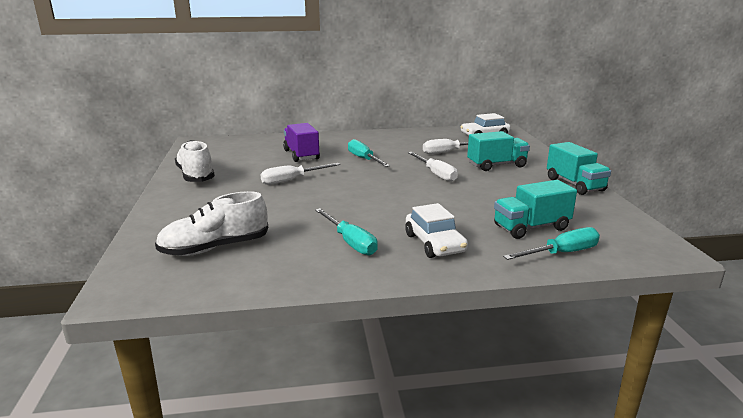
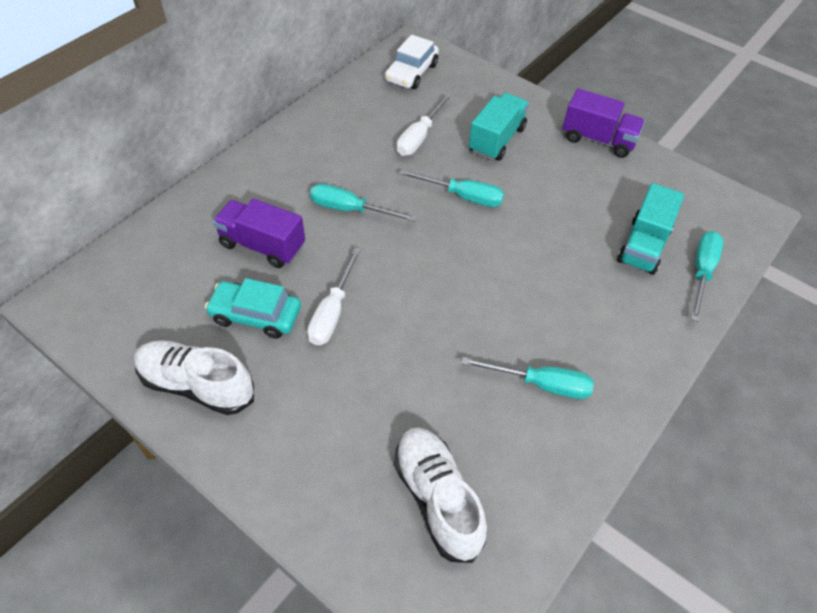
camera: 45 degrees left, 30 degrees up
(215, 248) = (437, 499): white shoe -> white shoe turned 135 degrees clockwise
(258, 169) = (256, 315): none -> turquoise car
(434, 243) = (605, 330): white car -> none
(436, 174) = (463, 196): white screwdriver -> turquoise screwdriver
(574, 184) = (598, 140): turquoise truck -> purple truck

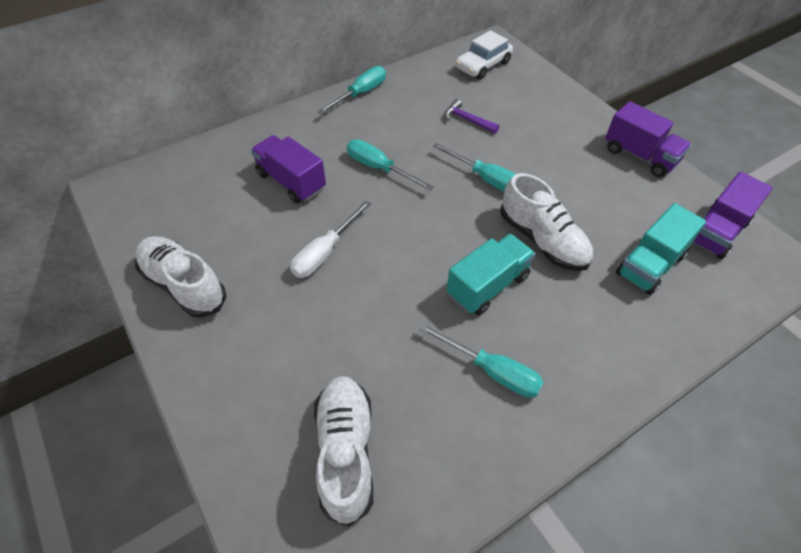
camera: 20 degrees right, 0 degrees up
(256, 315) = (259, 238): turquoise car -> none
(419, 137) = (467, 120): white screwdriver -> purple hammer
(496, 140) = (538, 136): turquoise truck -> turquoise truck (487, 286)
(539, 246) = (542, 240): none -> white shoe
(690, 199) = (717, 231): none -> purple truck
(702, 272) = (705, 305): turquoise screwdriver -> turquoise screwdriver (360, 94)

